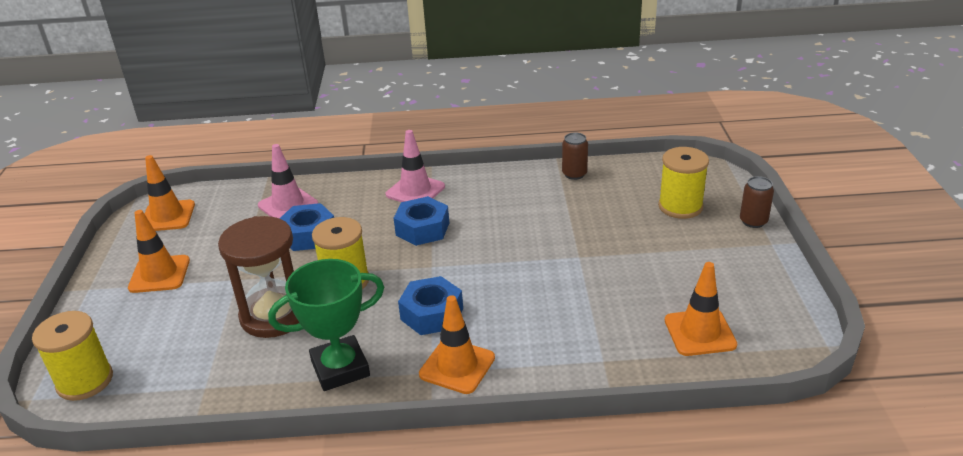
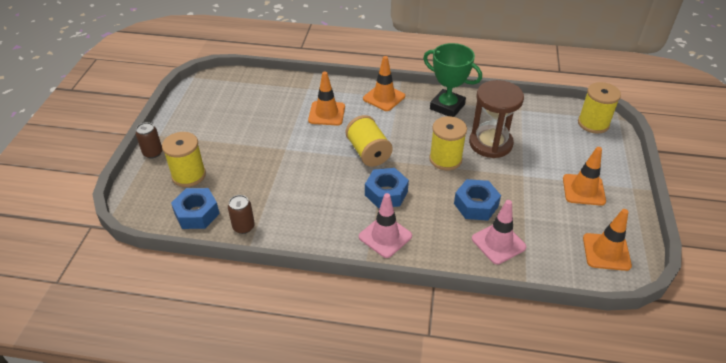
camera: 170 degrees left, 10 degrees up
(340, 368) = (447, 107): green trophy -> green trophy turned 45 degrees clockwise
(432, 314) = (392, 127): blue nut -> blue nut (197, 213)
(458, 271) = (368, 152): none -> yellow spool
(700, 332) = (249, 92): orange traffic cone -> orange traffic cone (326, 113)

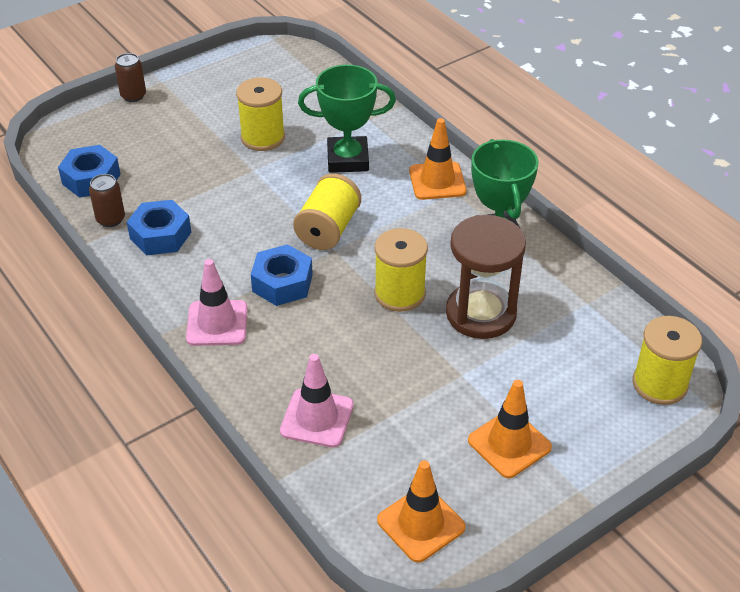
camera: 45 degrees right, 0 degrees up
(189, 175) = (133, 138): yellow spool -> yellow spool (263, 137)
(326, 113) = (347, 159): orange traffic cone -> green trophy
(476, 205) = (355, 364): blue nut -> blue nut (160, 235)

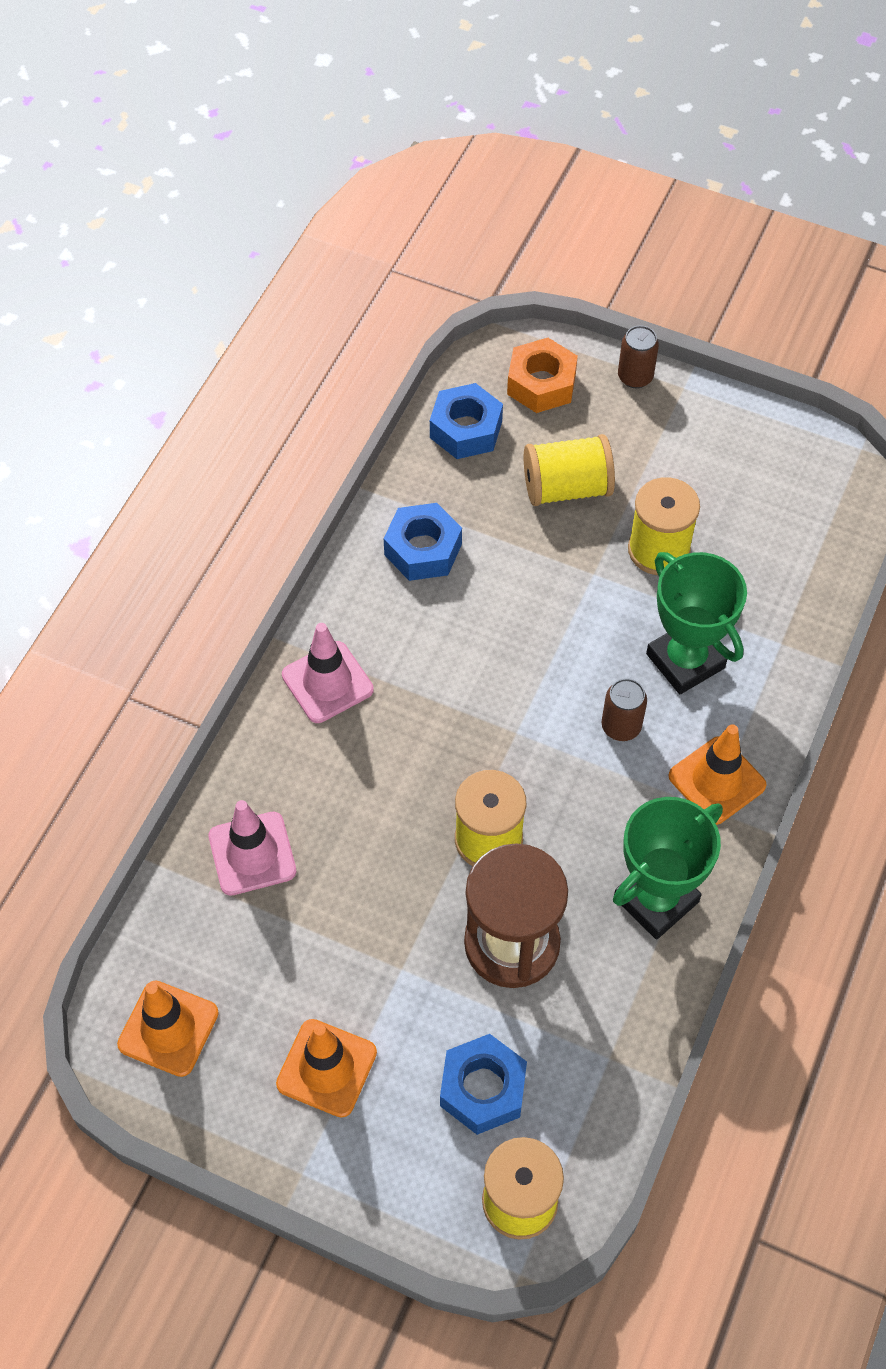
camera: 60 degrees right, 15 degrees up
(94, 134) = (541, 384): none -> orange nut
(110, 219) = (416, 488): brown can -> brown can (621, 726)
(282, 283) = (428, 710): blue nut -> blue nut (483, 1089)
(328, 229) = (545, 708): yellow spool -> yellow spool (566, 488)

